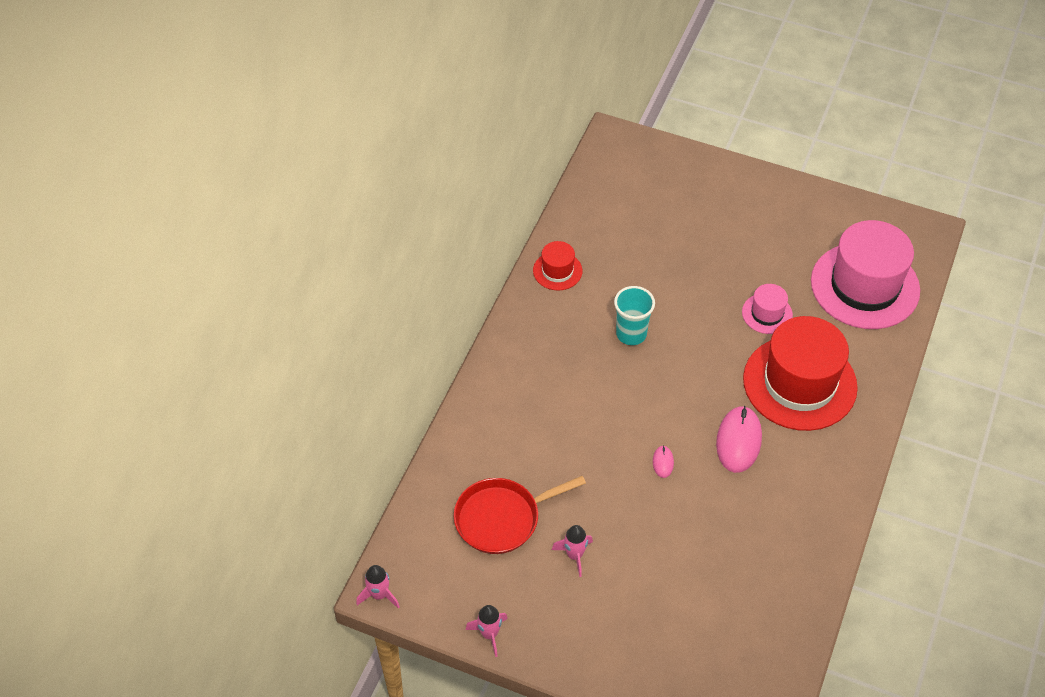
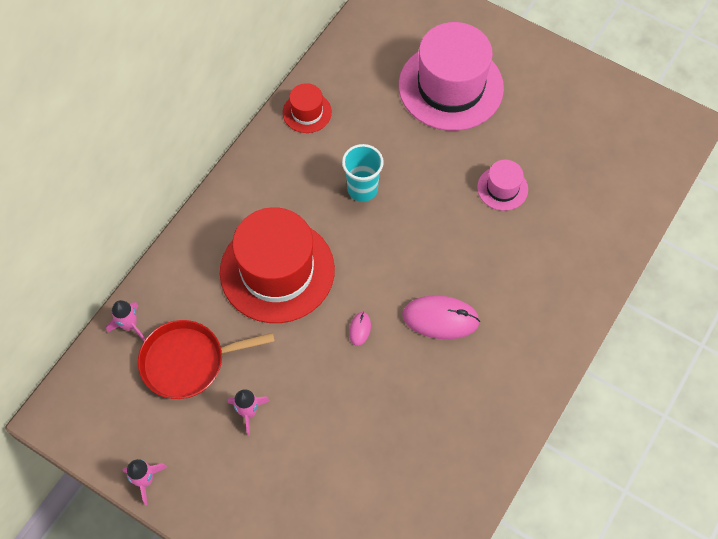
camera: 10 degrees right, 10 degrees up
(379, 595) = (50, 421): pink rocket -> pink rocket (129, 326)
(738, 441) = (440, 318): pink mouse -> pink mouse turned 75 degrees clockwise
(799, 383) = (517, 267): red hat -> red hat (277, 270)
(865, 286) = (608, 174): pink hat -> pink hat (450, 86)

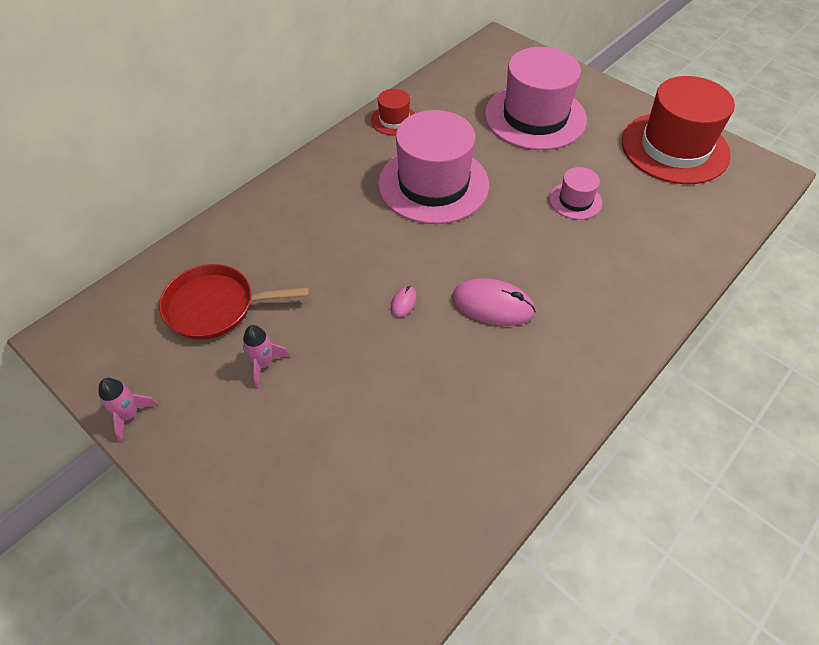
camera: 10 degrees right, 10 degrees down
(129, 326) = (169, 266): pink rocket -> none
(277, 270) = (331, 239): red hat -> red hat (674, 148)
(362, 189) = (433, 184): turquoise cup -> pink hat

